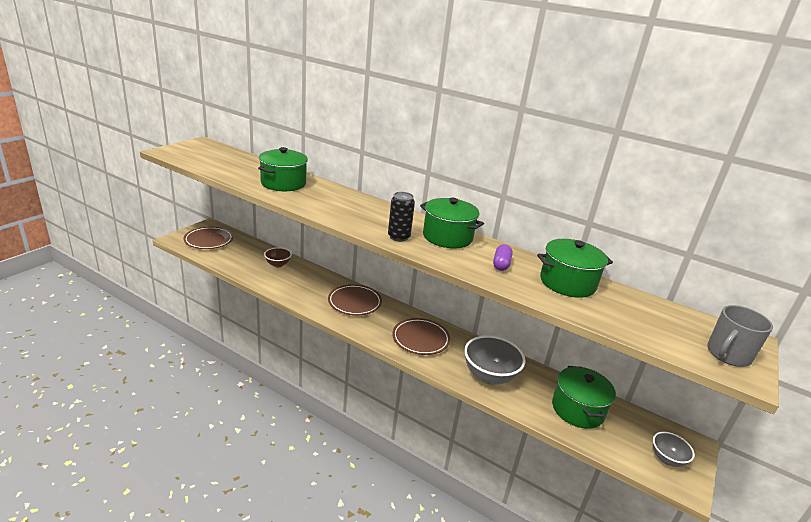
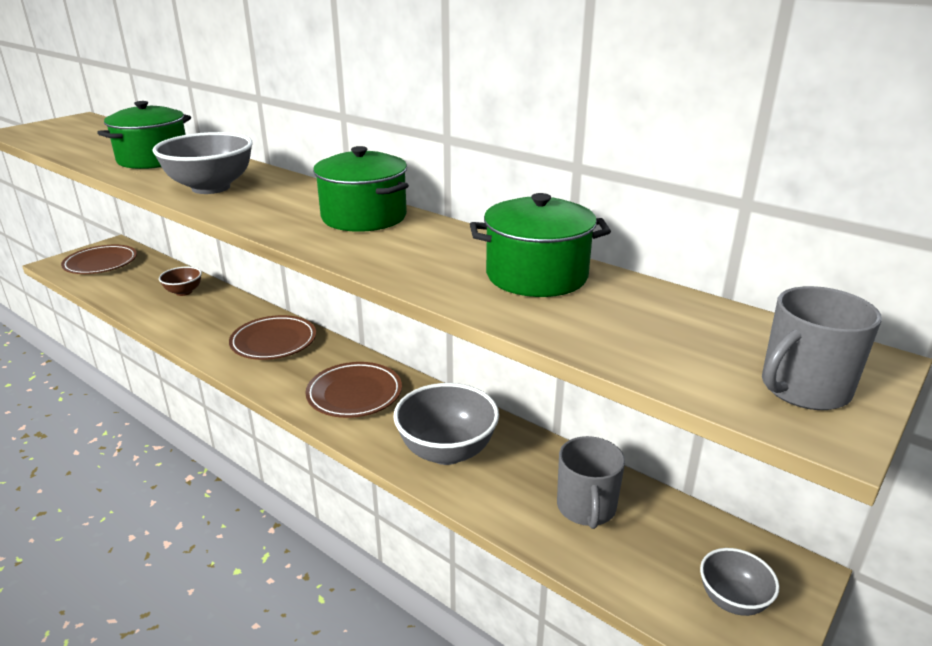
camera: 10 degrees right, 0 degrees up
(339, 209) = (211, 188): none -> grey bowl
(398, 237) = (278, 220): black can -> none
(501, 264) = (430, 251): purple capsule -> none
(577, 409) = (586, 507): green pot -> grey mug

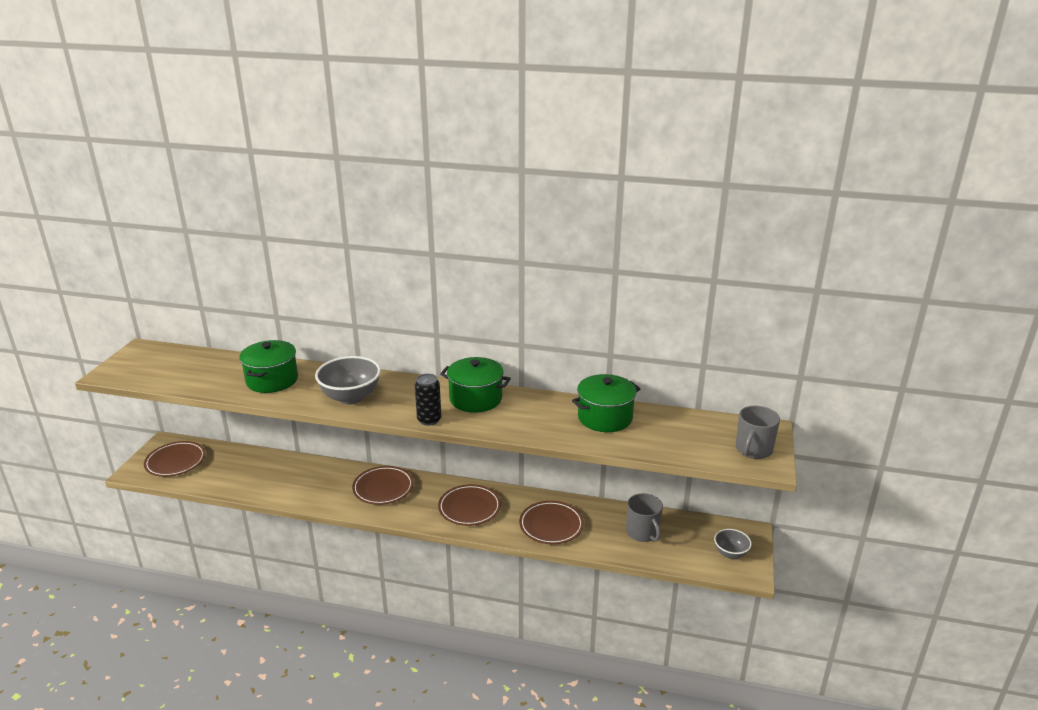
camera: 25 degrees left, 0 degrees up
(184, 292) = (275, 468): brown bowl -> none
(269, 226) = (429, 420): none -> black can
(447, 451) = (551, 525): grey bowl -> brown plate

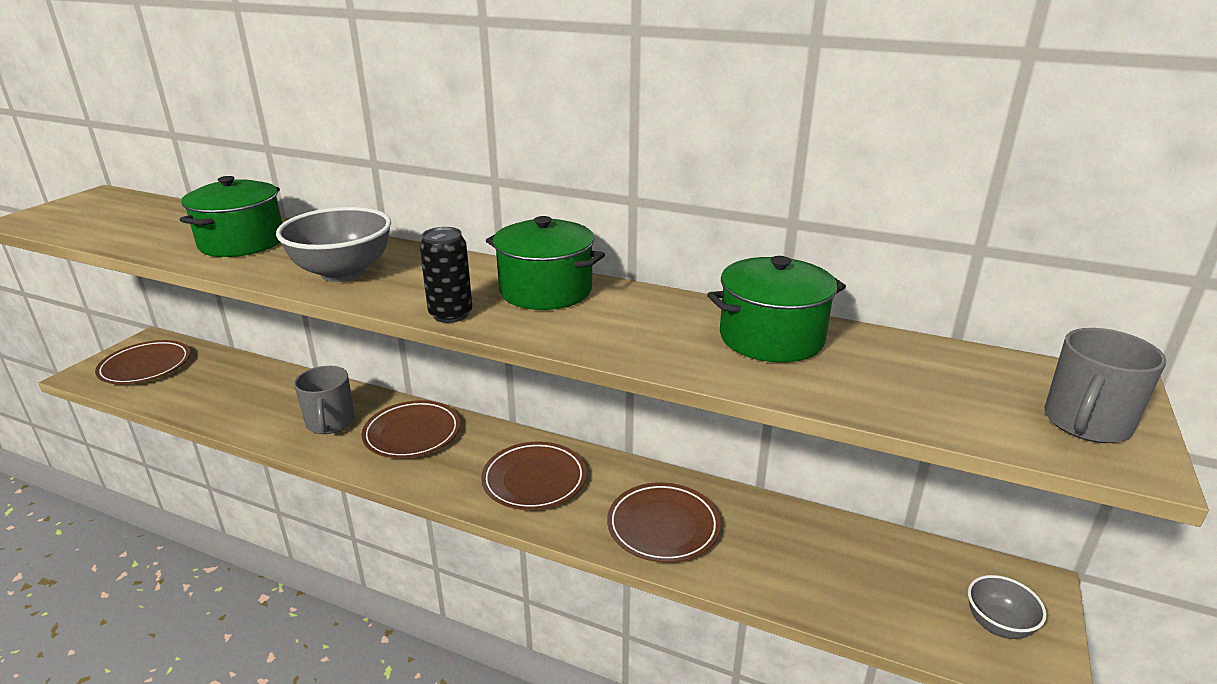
camera: 10 degrees right, 0 degrees up
(643, 532) = (826, 560): grey mug -> grey mug (330, 422)

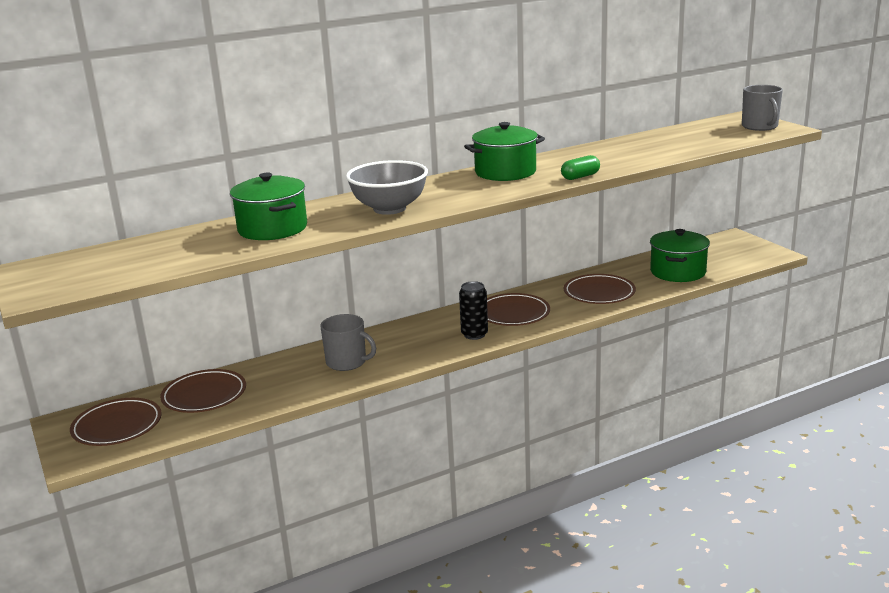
camera: 50 degrees left, 5 degrees down
(412, 434) = (407, 338): brown plate -> brown plate (204, 395)
(451, 314) = (500, 193): black can -> black can (474, 334)
(578, 345) = (580, 177): none -> green capsule
(771, 338) = (630, 147): green pot -> green pot (678, 272)
(998, 625) = (745, 251): grey bowl -> none

